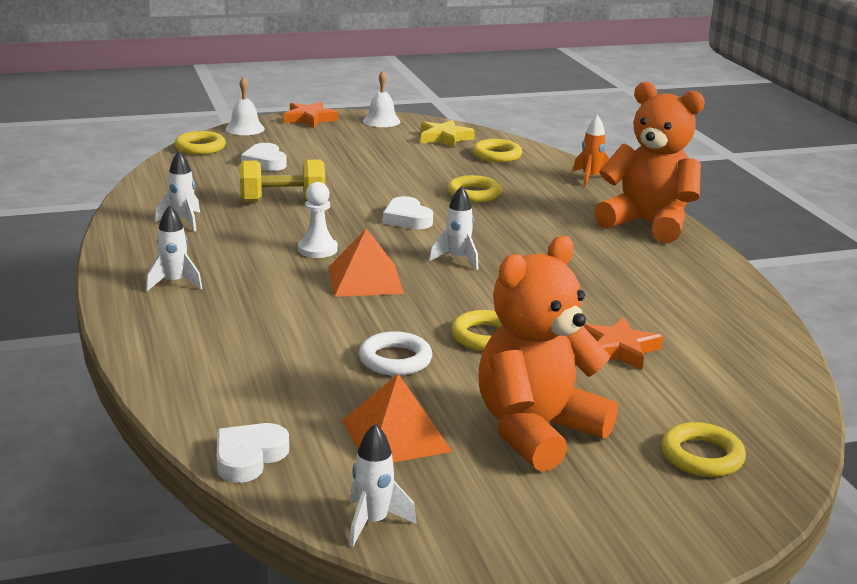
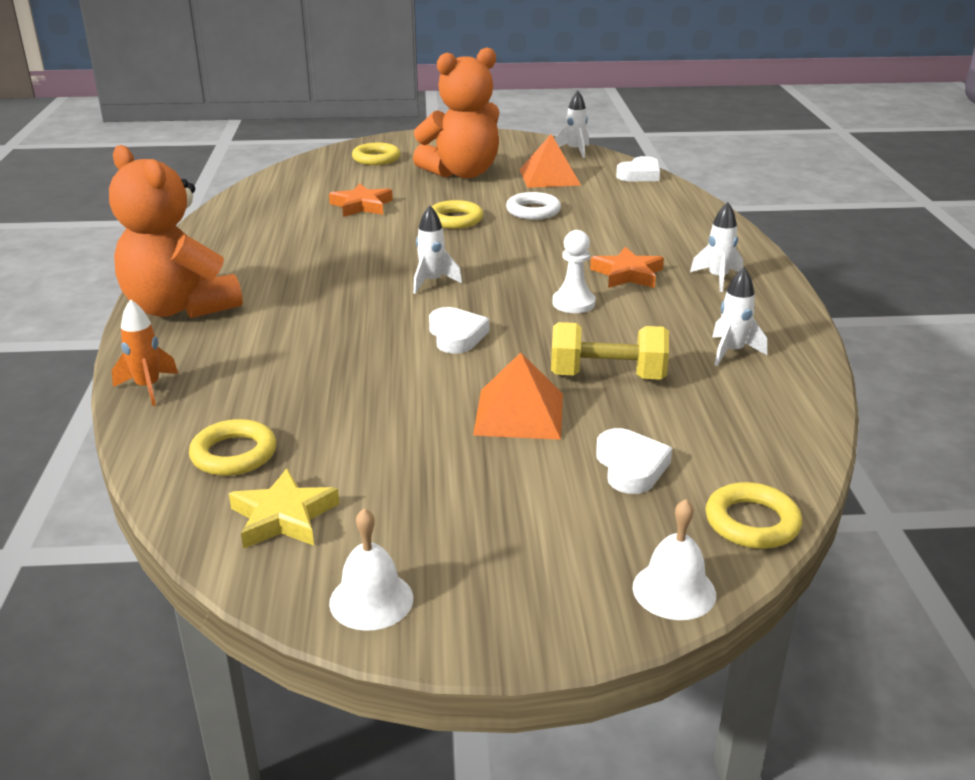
camera: 165 degrees left, 5 degrees up
(309, 119) = (529, 625): orange star -> orange star (627, 274)
(365, 280) = (534, 268): orange pyramid -> orange pyramid (519, 413)
(474, 194) = (343, 370): yellow ring -> none

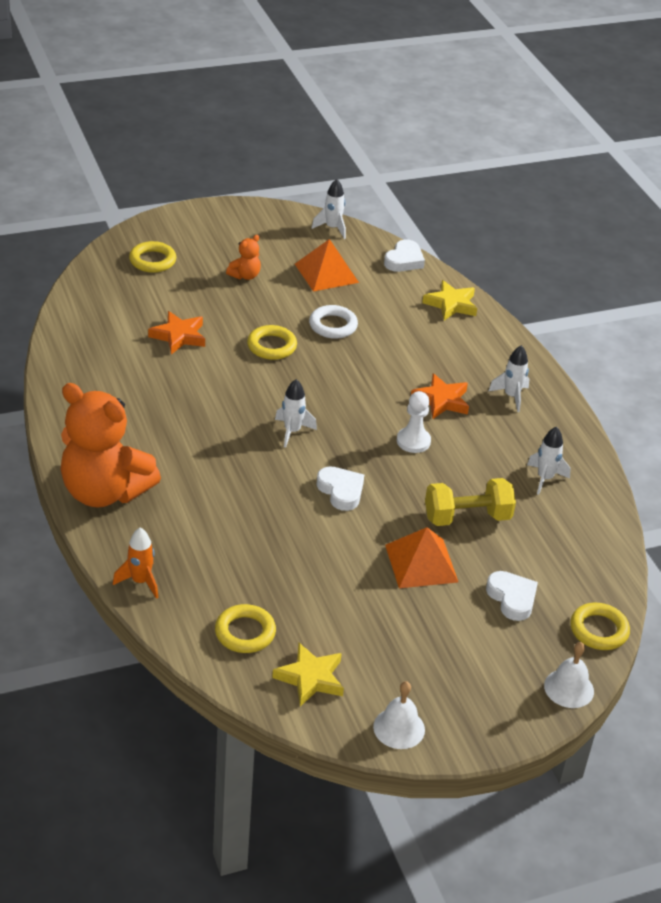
camera: 20 degrees left, 10 degrees up
(462, 173) = (245, 276): orange teddy bear -> orange teddy bear, size x0.41
(677, 206) = (451, 304): none -> yellow star

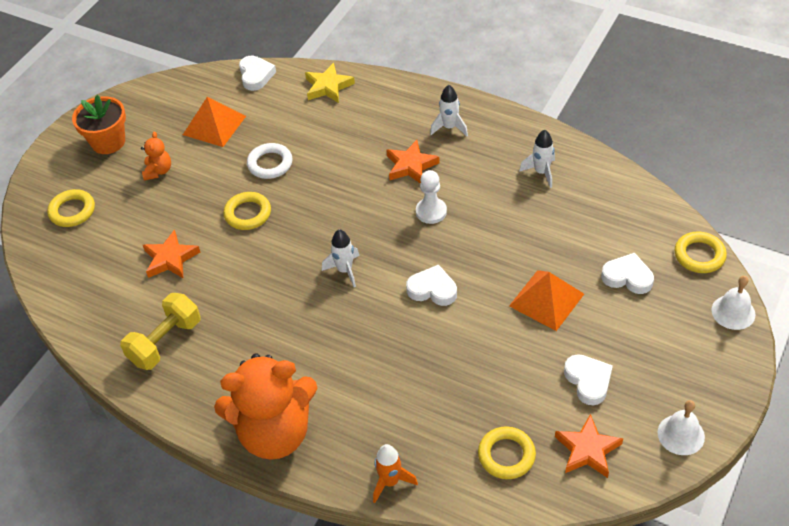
camera: 35 degrees left, 10 degrees up
(235, 233) = (108, 142): none -> orange flower pot
(310, 678) = (587, 450): yellow star -> orange star
(332, 228) = (175, 86): white rocket -> none
(376, 638) = (588, 381): none -> white heart
(467, 517) = (532, 241): yellow dumbbell -> yellow dumbbell (165, 342)

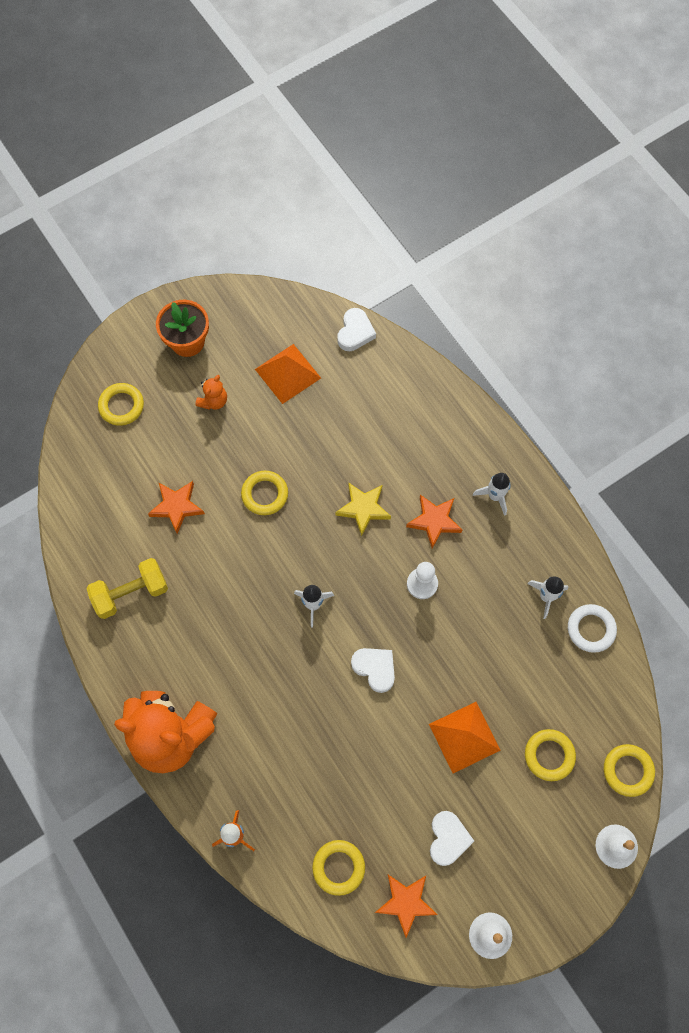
camera: 25 degrees right, 20 degrees up
(270, 164) = (313, 448): white ring -> white ring (591, 629)
(328, 86) = (413, 383): yellow star -> yellow star (363, 508)
(627, 277) = (549, 755): white heart -> yellow ring

